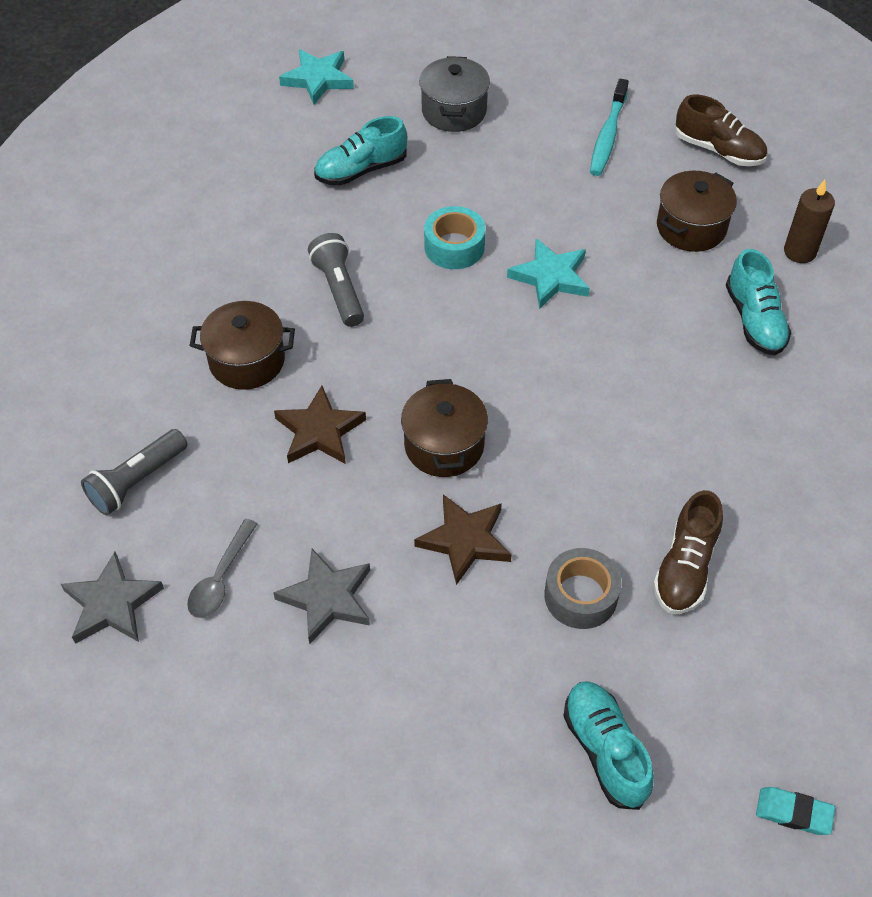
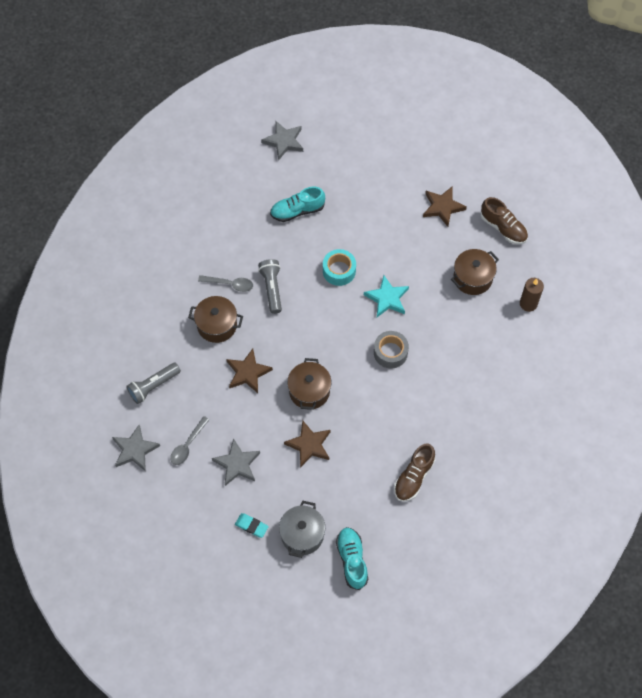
camera: 10 degrees right, 10 degrees up
(260, 293) = (230, 284): none -> grey spoon
(318, 79) = (284, 141): turquoise star -> grey star
(454, 111) = (358, 177): grey pot -> grey pot (302, 534)
(580, 595) = (359, 483): grey tape -> grey tape (390, 352)
(608, 135) = (442, 207): turquoise toothbrush -> brown star
(754, 320) = (490, 343): turquoise shoe -> none
(793, 813) = (430, 603): turquoise eraser -> turquoise eraser (251, 526)

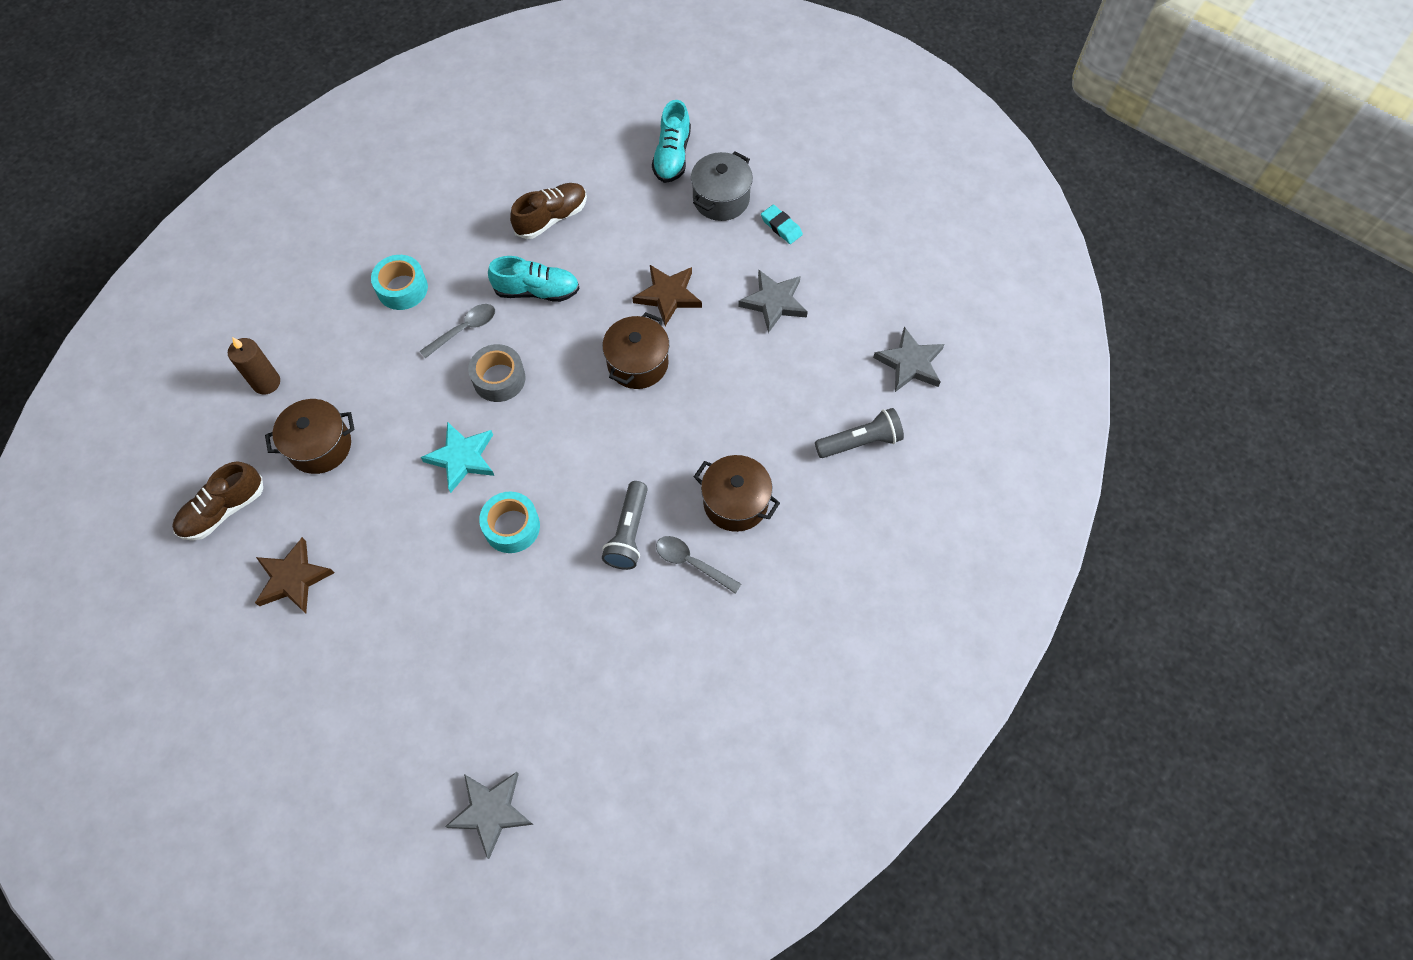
camera: 160 degrees left, 0 degrees up
(188, 445) = (833, 346): grey spoon -> grey spoon (464, 329)
(248, 373) = (715, 416): brown star -> none
(297, 211) = (529, 657): turquoise shoe -> turquoise shoe (537, 291)
(484, 391) = (402, 288): none -> turquoise tape
(503, 228) = (223, 510): brown shoe -> brown shoe turned 105 degrees counterclockwise

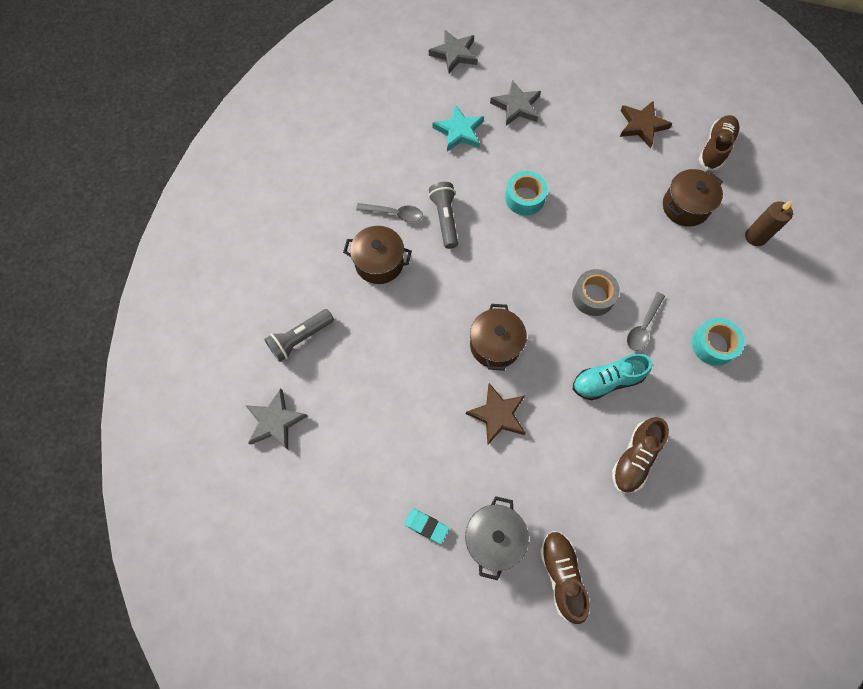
camera: 160 degrees right, 5 degrees up
(462, 458) = (584, 230): turquoise star -> turquoise star (459, 131)
(672, 156) = (561, 575): turquoise shoe -> brown shoe
(774, 302) = (406, 440): grey star -> grey star (516, 106)

